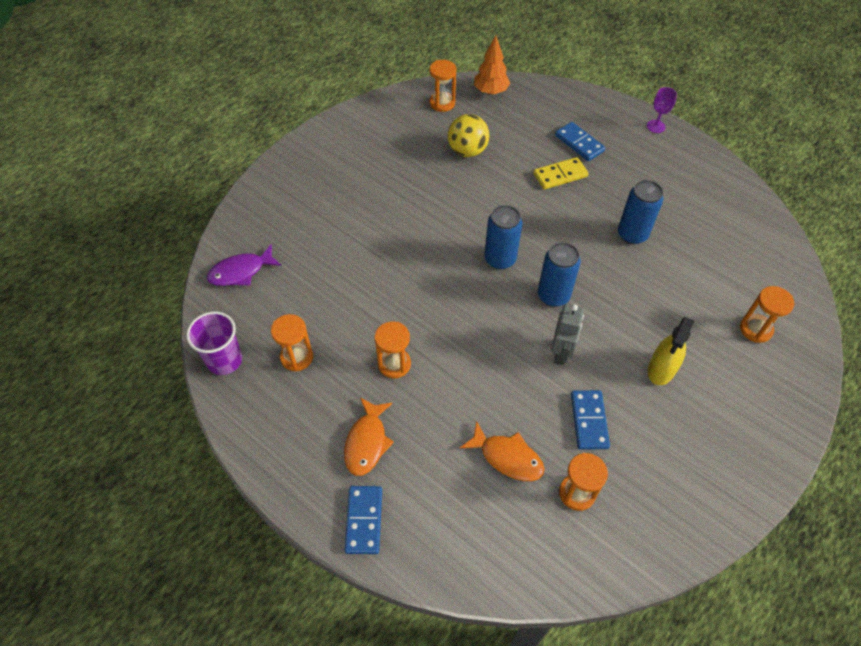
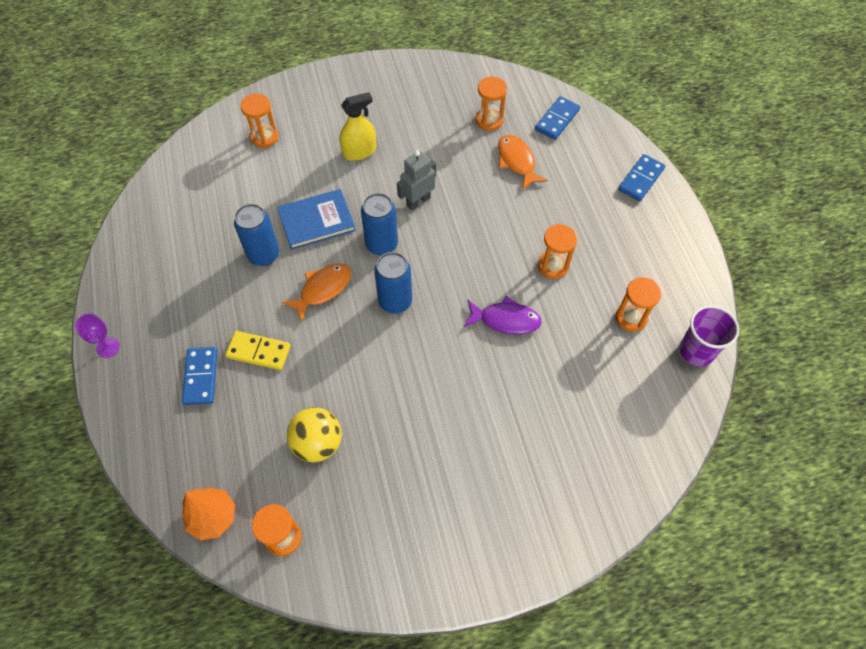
camera: 145 degrees left, 5 degrees up
(241, 272) = (645, 436): purple fish -> purple fish (506, 320)
(367, 442) = (610, 223): orange fish -> orange fish (322, 289)
(589, 421) = (442, 151): blue domino -> blue domino (557, 120)
(624, 283) = (317, 221): none -> blue book

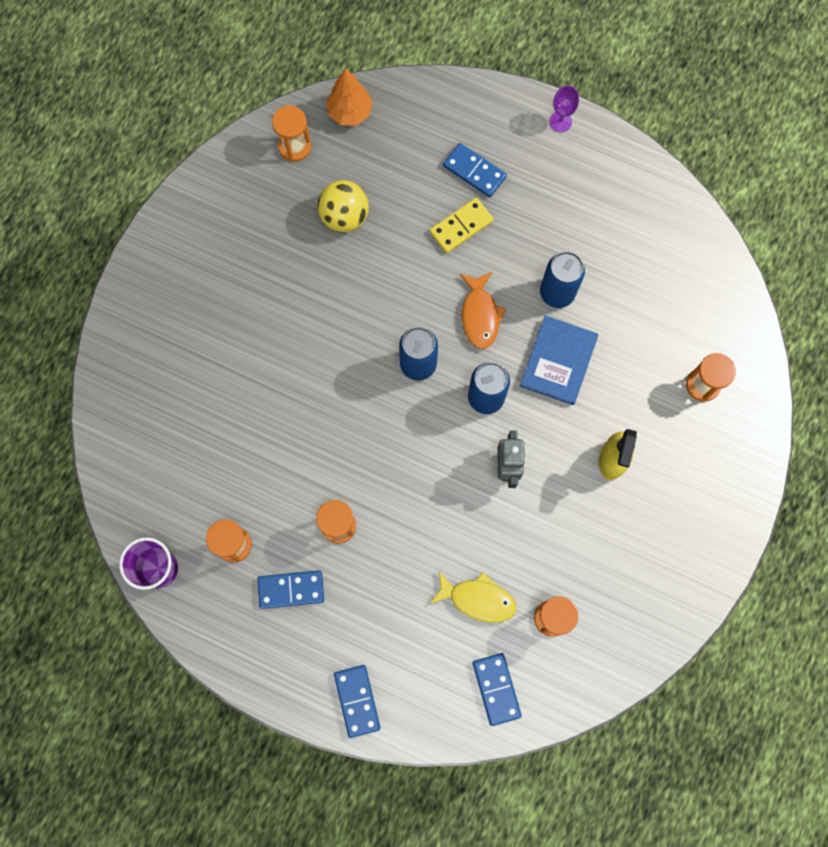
camera: 130 degrees right, 15 degrees up
(506, 320) = (323, 439): purple fish -> none
(517, 161) = (478, 599): orange fish -> yellow fish
(620, 262) = (291, 590): none -> blue domino

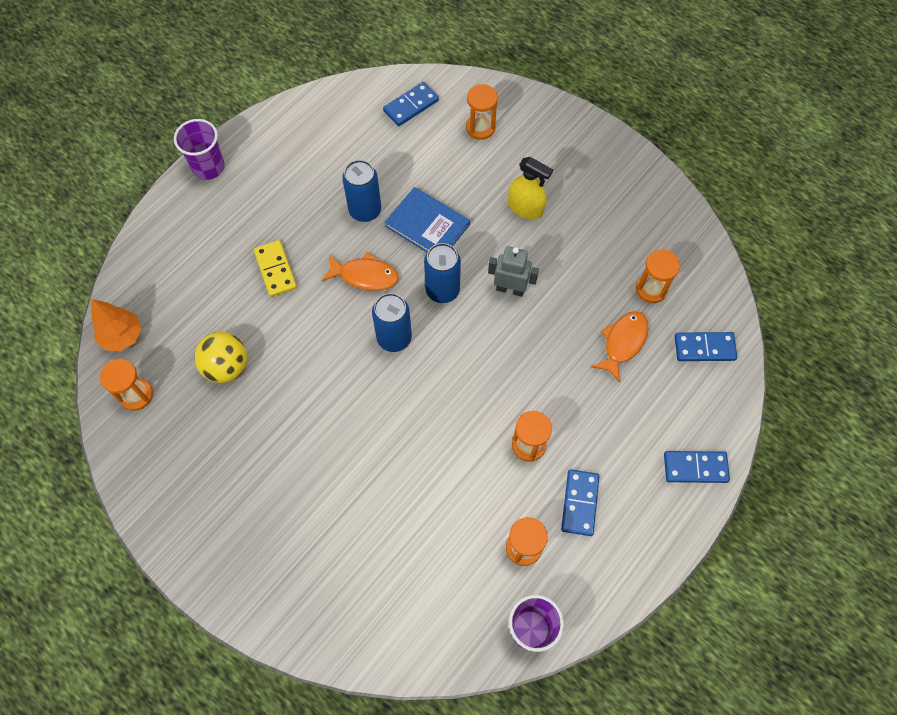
camera: 75 degrees left, 10 degrees down
(474, 171) = (227, 246): blue domino -> blue domino (411, 106)
(478, 599) = (623, 342): yellow fish -> orange fish
(560, 122) = (208, 167): purple goblet -> purple cup

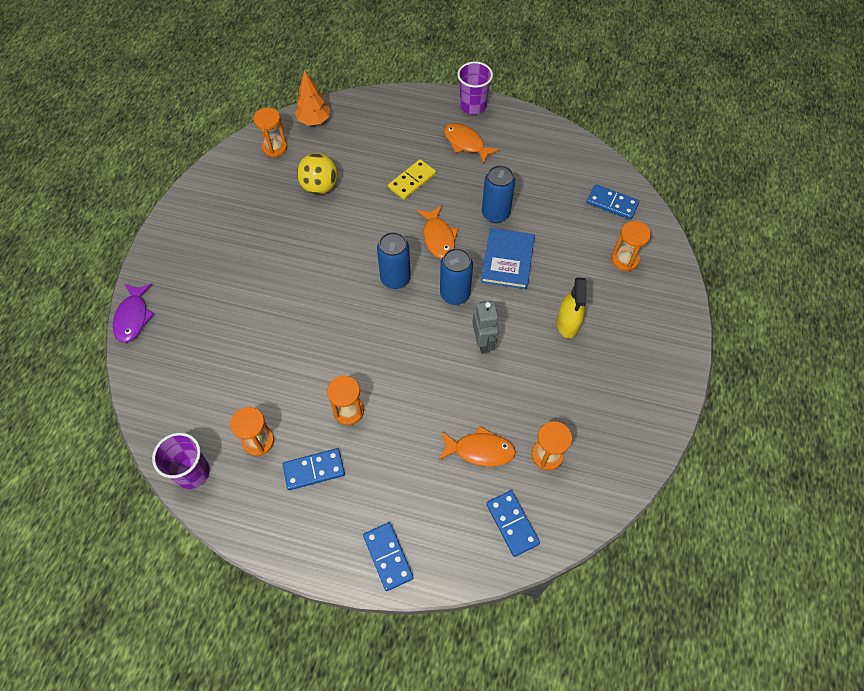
camera: 65 degrees right, 5 degrees down
(256, 196) = (466, 143): none -> orange fish
(297, 640) = (133, 317): none -> purple fish

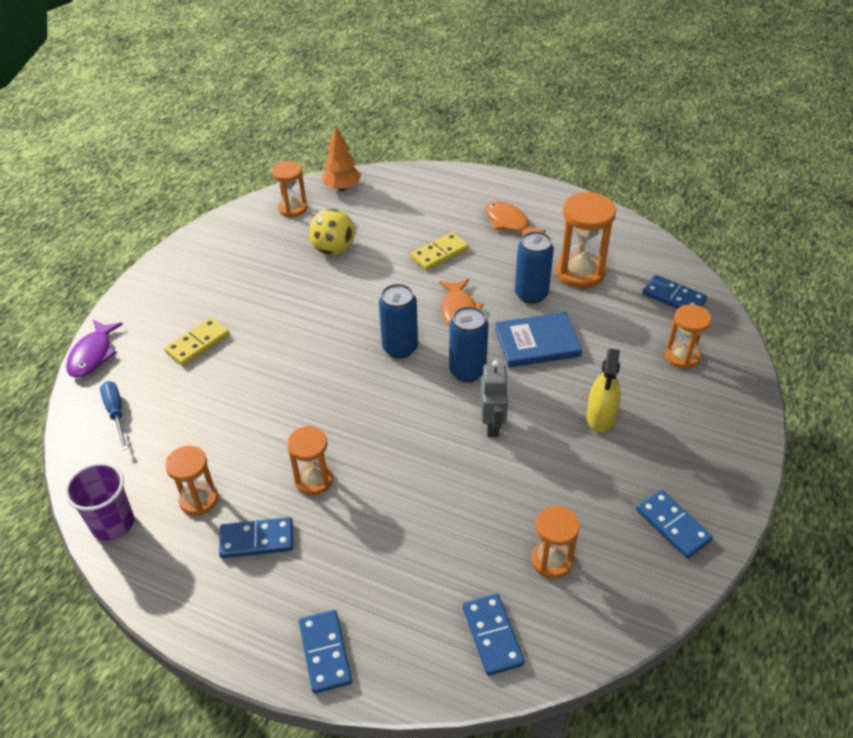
camera: 10 degrees right, 15 degrees down
(169, 371) = (116, 413): none -> blue screwdriver
(222, 295) = (197, 343): none -> yellow domino
(473, 106) = (523, 188): purple cup -> none
(480, 450) = (466, 544): orange fish -> none
(507, 260) = (537, 342): blue book -> blue book turned 60 degrees clockwise
(533, 187) = (580, 272): none -> orange hourglass
(634, 412) = (673, 525): none -> blue domino

